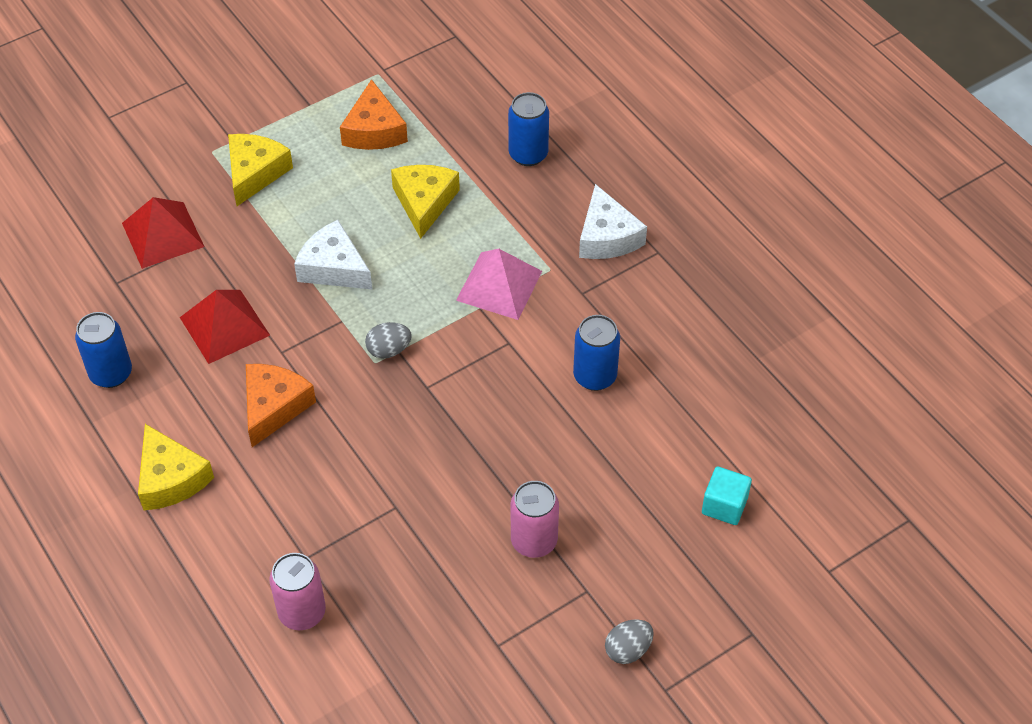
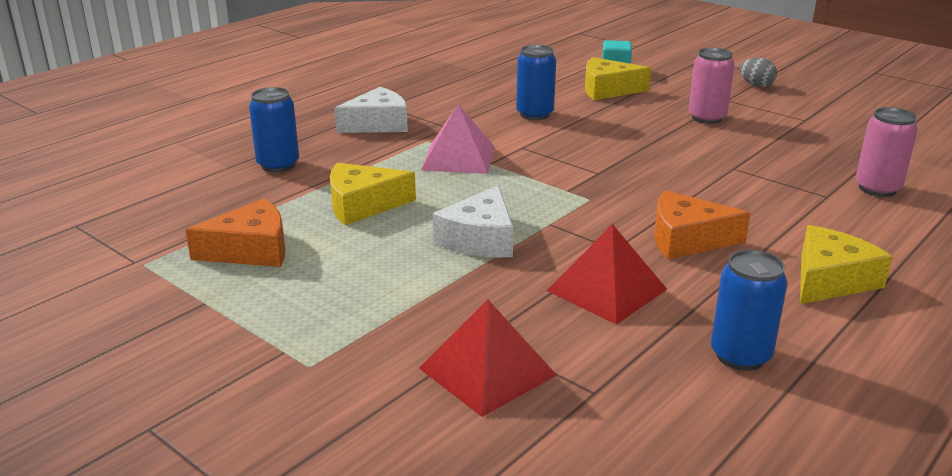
camera: 105 degrees left, 25 degrees down
(255, 173) = (344, 319): yellow cheese -> yellow cheese (607, 90)
(389, 350) = (570, 194): grey egg -> none

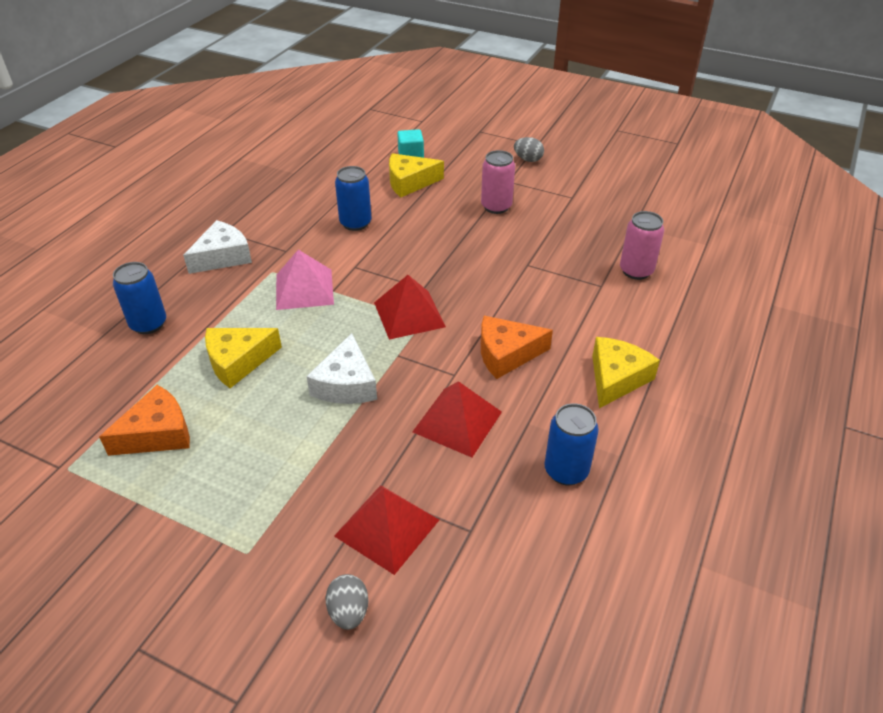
camera: 15 degrees left, 15 degrees up
(412, 441) = (349, 612): none -> grey egg
(574, 192) = (409, 314): none -> red pyramid

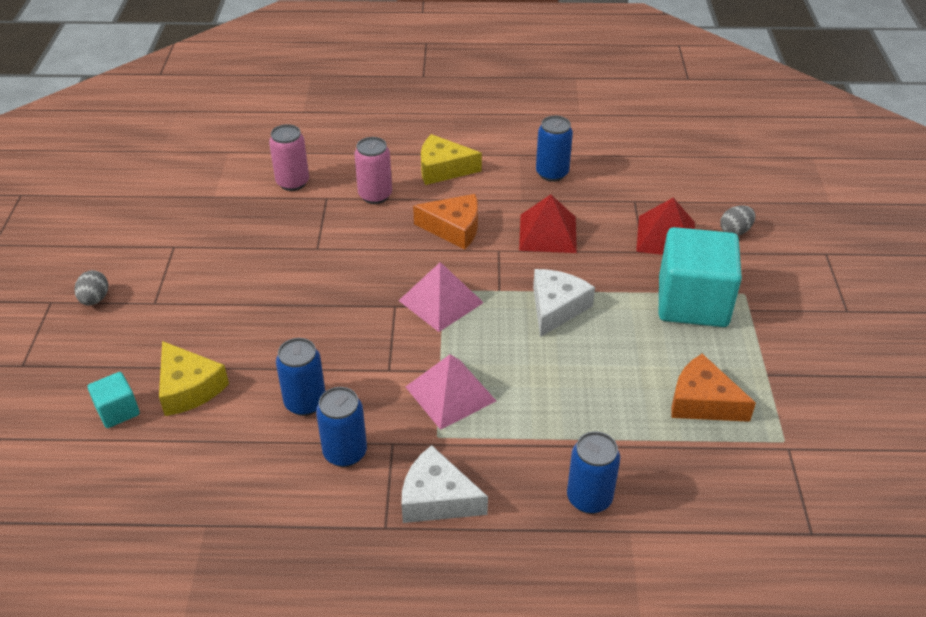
camera: 115 degrees left, 0 degrees up
(238, 361) = (584, 392): yellow cheese -> none
(272, 494) = (692, 302): none -> turquoise cube
(297, 229) = (345, 453): none -> blue can
(346, 384) = (556, 307): white cheese -> white cheese turned 45 degrees counterclockwise
(409, 314) = (441, 301): red pyramid -> pink pyramid
(496, 207) = (217, 297): pink can -> pink can (375, 195)
(506, 354) = (454, 228): orange cheese -> orange cheese turned 45 degrees counterclockwise

